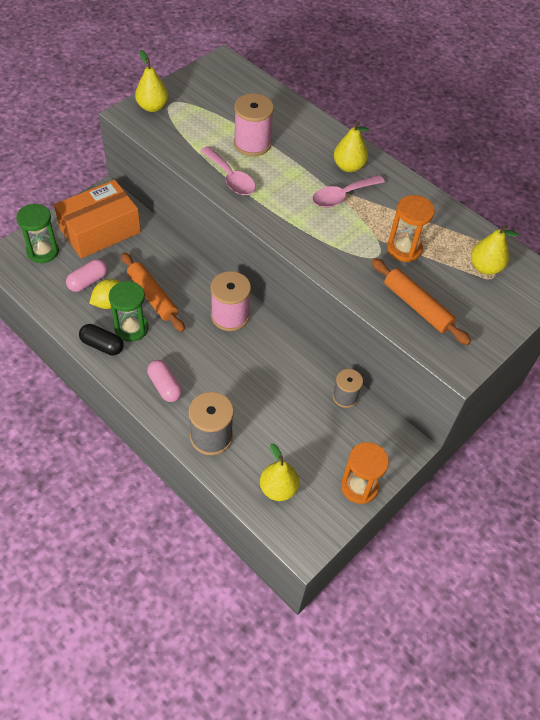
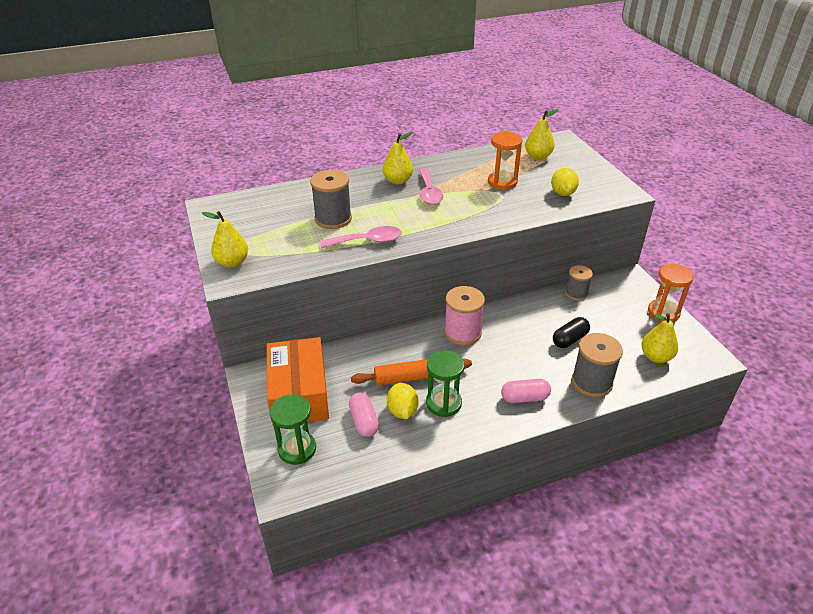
camera: 60 degrees left, 15 degrees down
(102, 345) = (455, 431): black capsule -> black capsule (569, 339)
(252, 143) = (333, 219): pink spool -> grey spool
(417, 306) = (563, 193): orange rolling pin -> yellow lemon

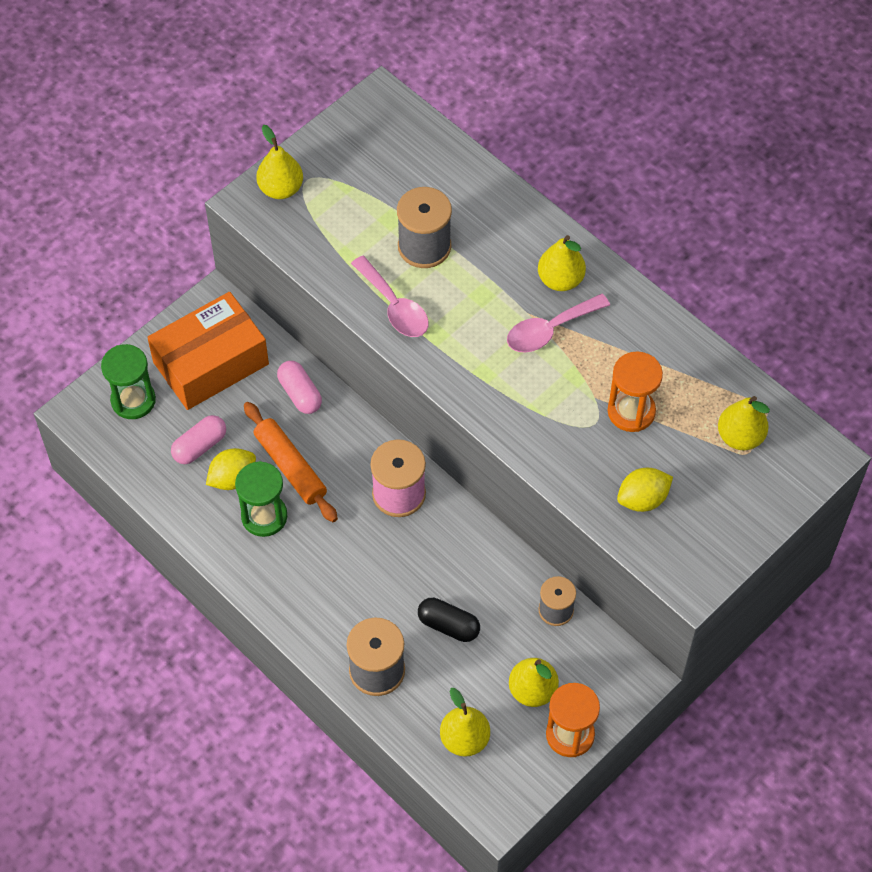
camera: 65 degrees right, 20 degrees up
(524, 398) = (313, 601): pink capsule -> pink capsule (300, 394)
(628, 318) = (532, 690): none -> yellow pear

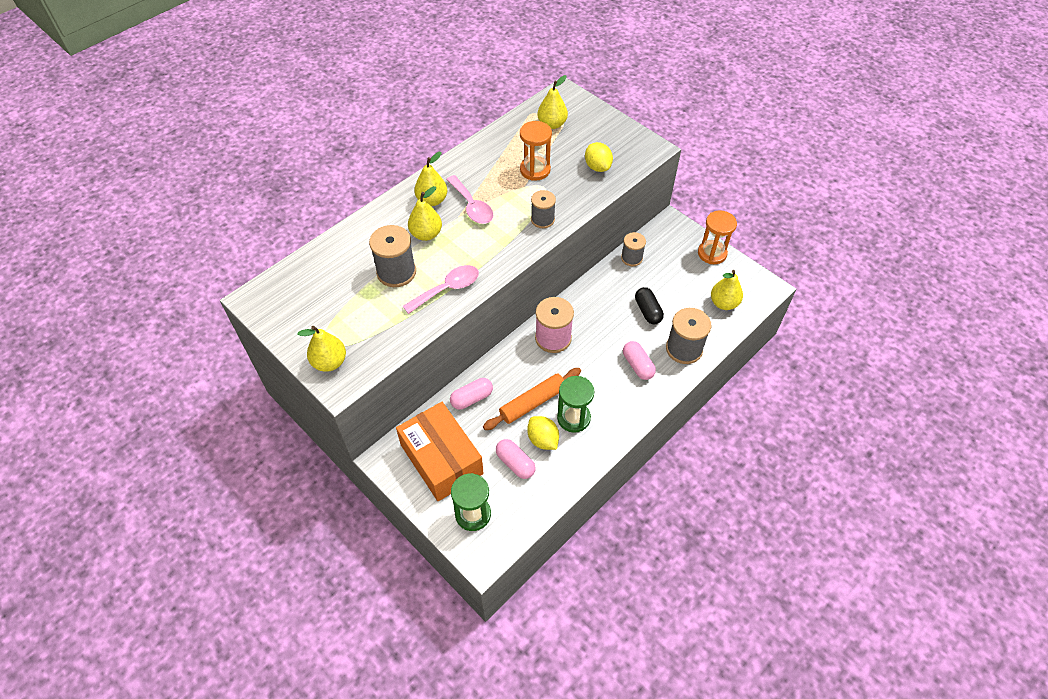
camera: 90 degrees left, 5 degrees down
(348, 604) = (637, 365): none -> pink capsule
(448, 625) = (647, 311): black capsule -> black capsule turned 45 degrees counterclockwise
(525, 421) = (542, 219): none -> grey spool
(532, 690) = (686, 270): yellow pear -> yellow pear (426, 234)

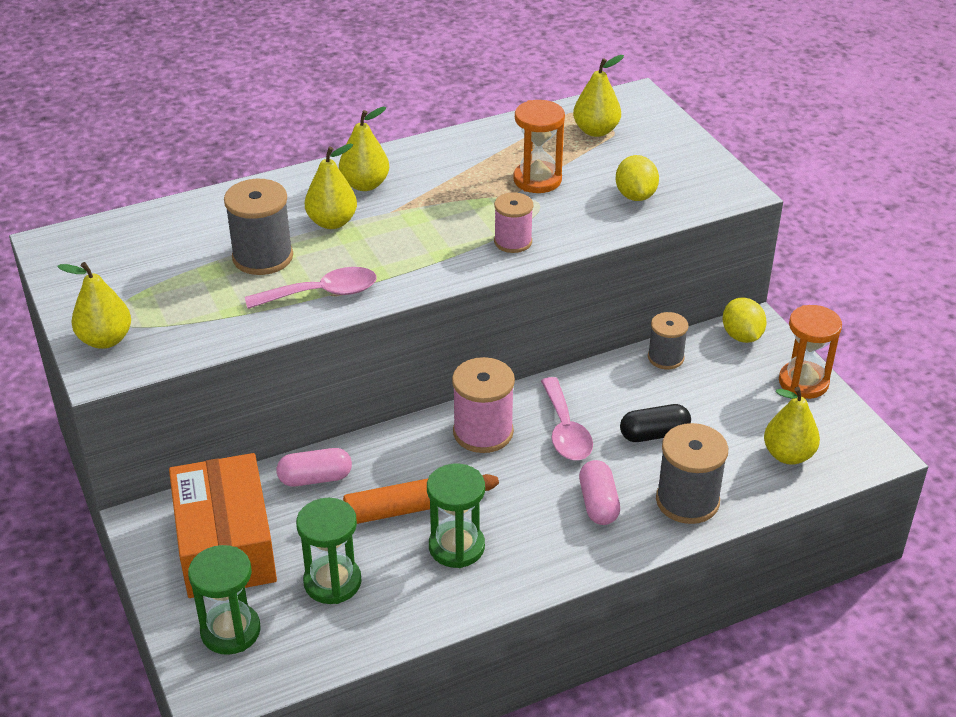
camera: 20 degrees right, 15 degrees down
(472, 206) = (418, 204): pink spoon -> pink spoon (565, 430)
(515, 463) = (332, 582): pink capsule -> green hourglass
(542, 219) = (513, 242): grey spool -> pink spool
(543, 440) = (392, 562): yellow lemon -> yellow lemon (741, 336)
(647, 311) = (654, 434): black capsule -> black capsule turned 75 degrees clockwise

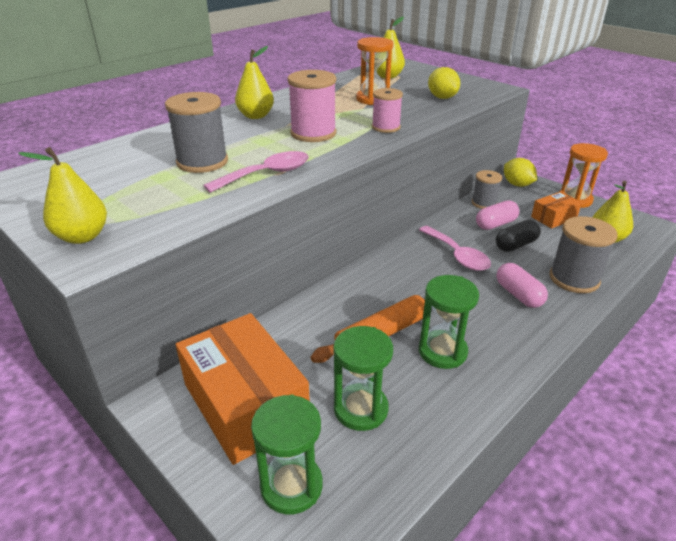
camera: 20 degrees left, 5 degrees down
(315, 478) = (295, 329): pink capsule -> pink capsule (495, 224)
(332, 222) = (245, 136): yellow pear -> none
(483, 432) = (402, 269): pink spool -> pink spool (313, 133)
(744, 405) = (553, 217): none -> orange box

